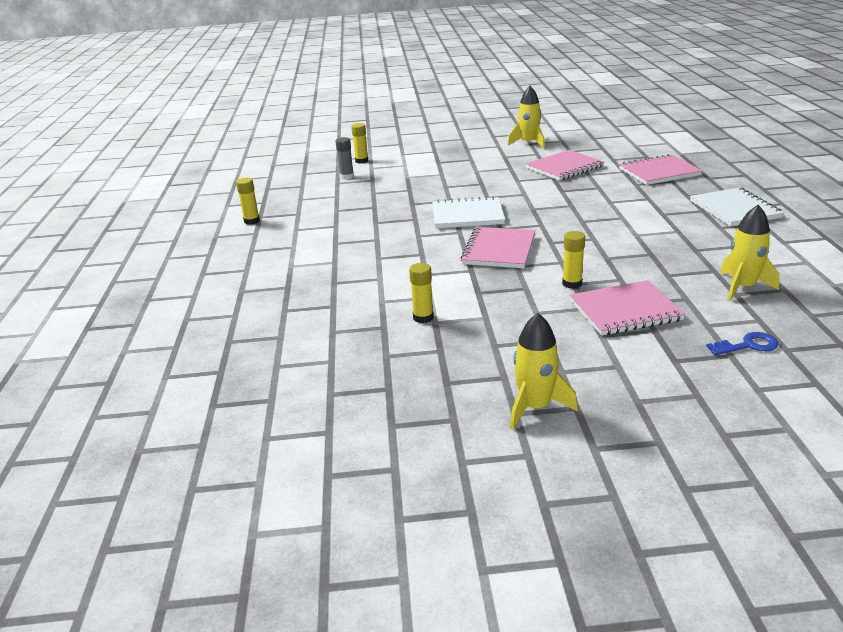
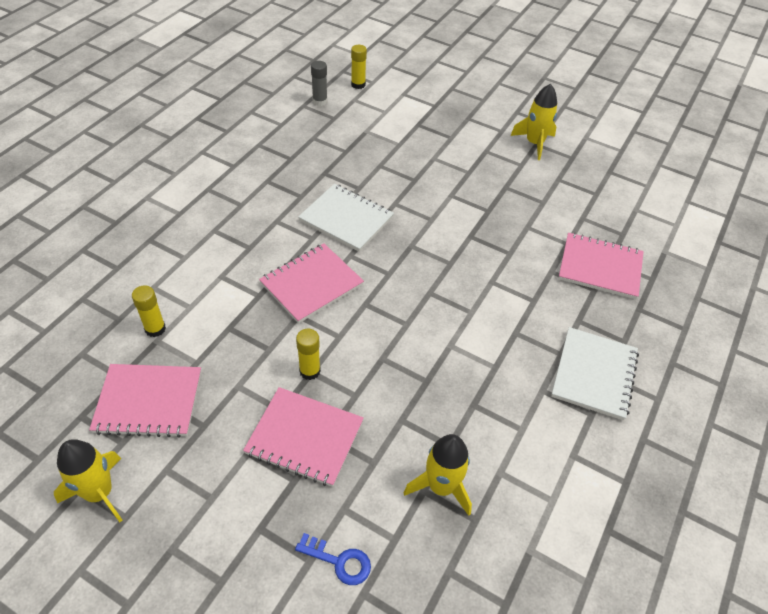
camera: 30 degrees right, 20 degrees up
(252, 221) = (185, 120): yellow glue stick -> none
(564, 167) = (518, 202): pink notebook -> pink notebook (148, 401)

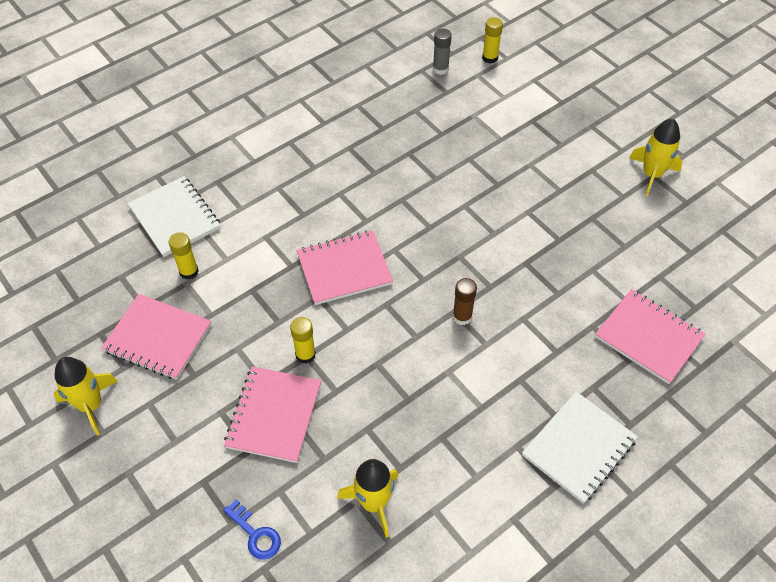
camera: 25 degrees right, 5 degrees up
(304, 437) = (274, 415): pink notebook -> pink notebook turned 60 degrees clockwise
(346, 219) = (408, 210): white notebook -> white notebook (175, 218)
(439, 295) = (462, 316): none -> brown glue stick

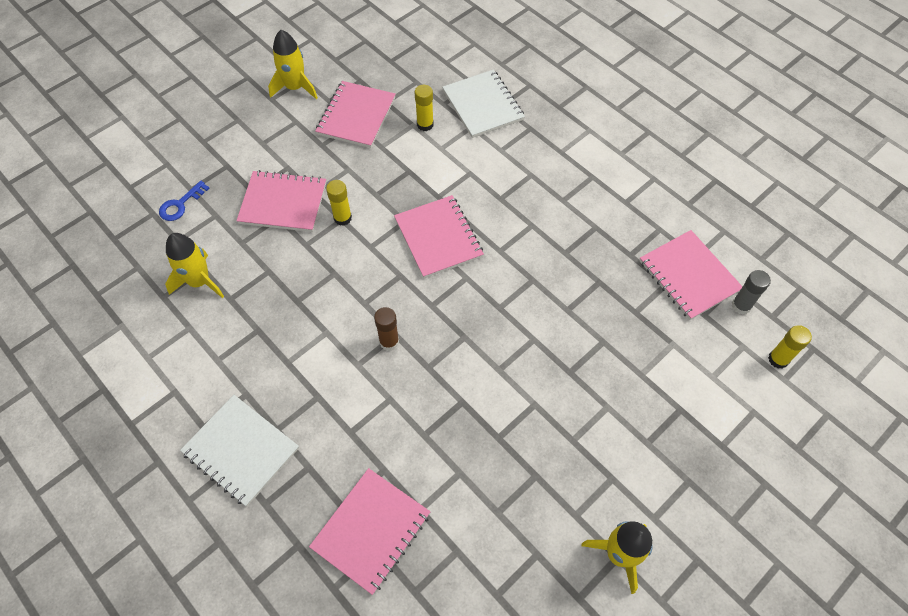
camera: 85 degrees right, 5 degrees up
(175, 218) = (483, 105): white notebook -> white notebook turned 75 degrees counterclockwise
(409, 94) = (689, 276): none -> pink notebook

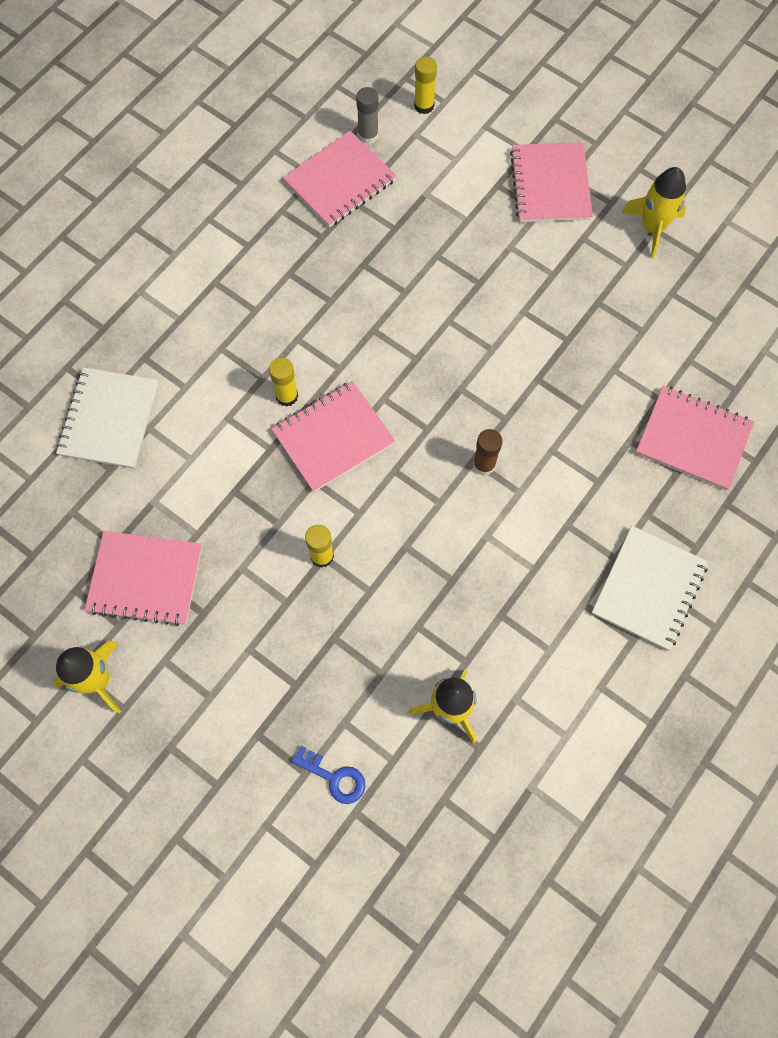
camera: 100 degrees left, 10 degrees up
(283, 203) = (310, 637): pink notebook -> pink notebook (550, 185)
(425, 124) = (151, 486): yellow glue stick -> yellow glue stick (287, 396)
(483, 105) = (109, 419): white notebook -> white notebook turned 45 degrees counterclockwise

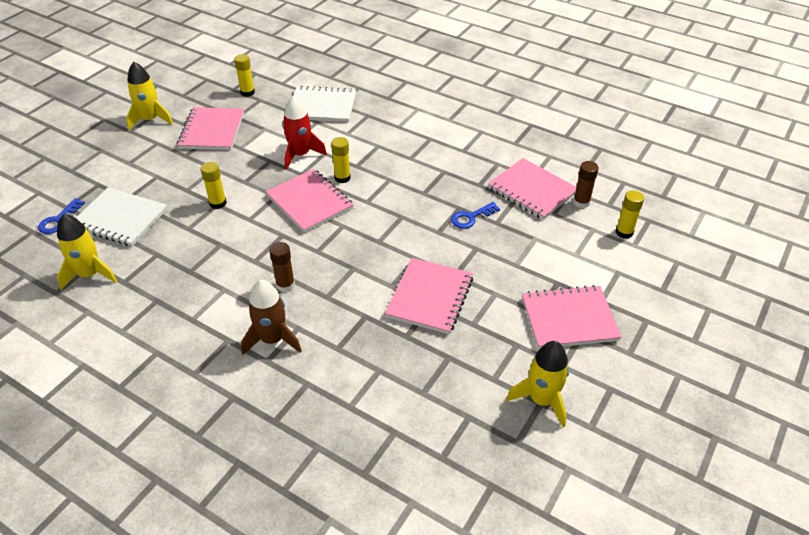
camera: 85 degrees right, 25 degrees down
(47, 532) = (247, 92): none -> yellow glue stick
(227, 449) = (300, 155): none -> red rocket
(368, 135) = (581, 202): grey glue stick -> brown glue stick
(383, 253) = (471, 217): none -> blue key
(568, 476) = (273, 339): none -> brown rocket
(648, 589) = (162, 398): white notebook -> white notebook (120, 218)
(693, 439) = (308, 434): pink notebook -> pink notebook (430, 297)

